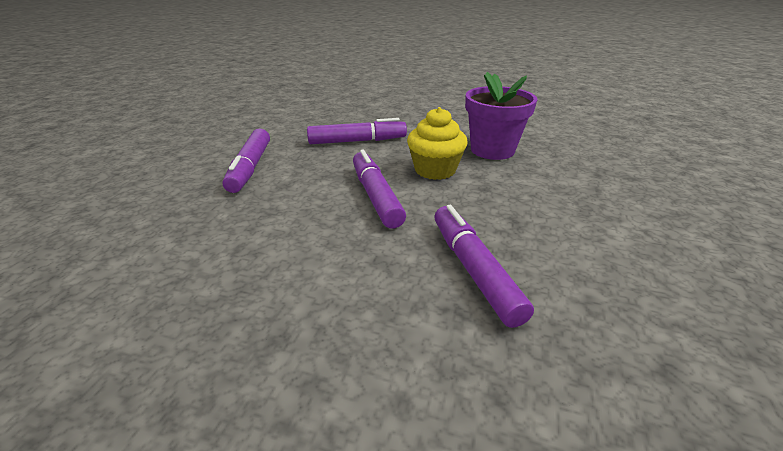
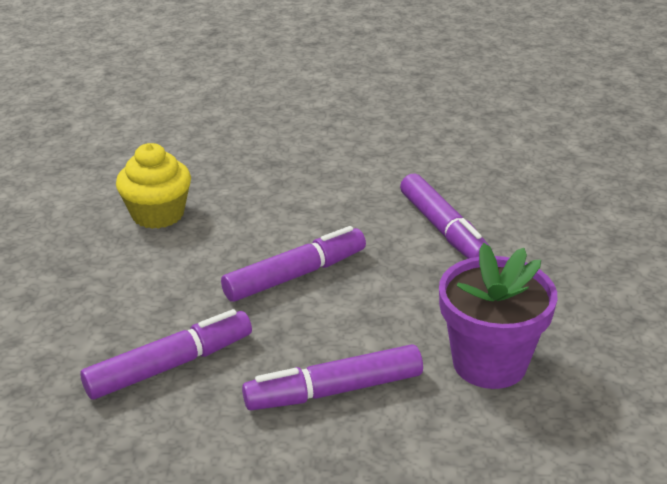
camera: 75 degrees right, 0 degrees up
(250, 167) = (325, 174): purple marker -> purple marker (334, 390)
(435, 170) = (387, 312): yellow cupcake -> yellow cupcake (158, 214)

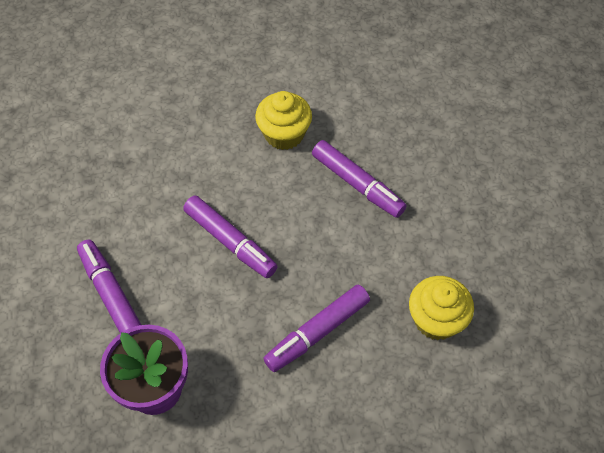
camera: 75 degrees right, 25 degrees up
(170, 365) = (121, 197): purple marker -> purple marker (357, 184)
(450, 158) = (436, 319): none -> yellow cupcake

